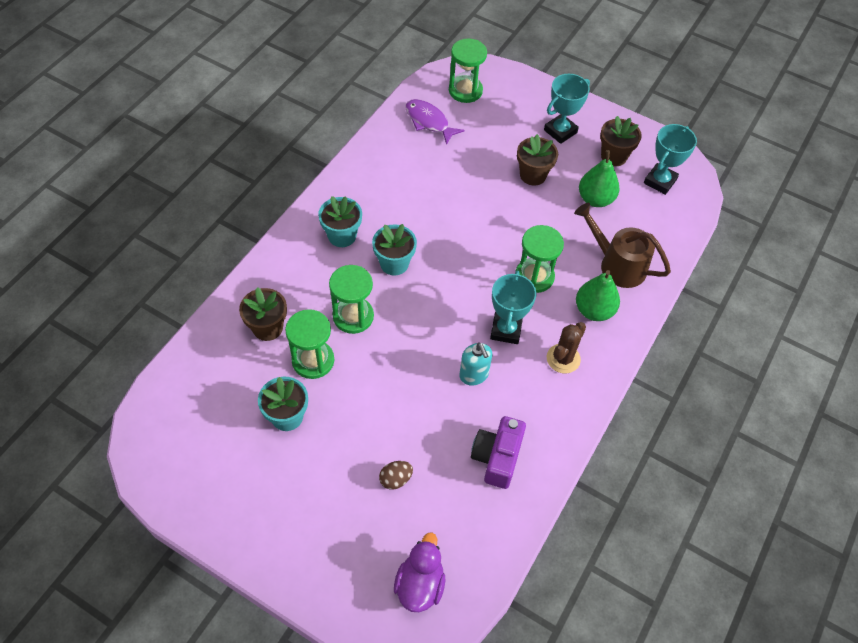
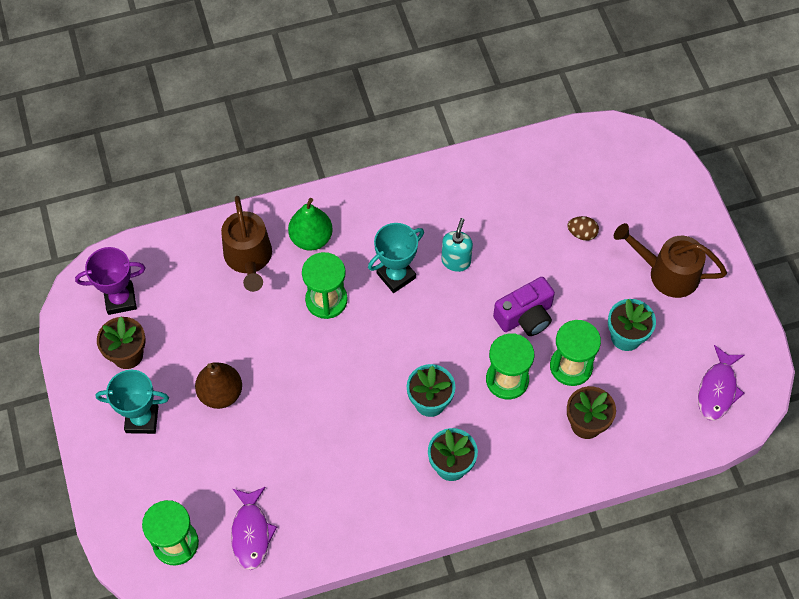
camera: 135 degrees left, 5 degrees up
(178, 429) = (718, 389): none -> purple fish
(293, 500) = (667, 273): none -> brown watering can
(420, 584) = (621, 162): purple duck -> none
(497, 457) = (496, 195): purple camera -> purple camera (525, 316)
(533, 175) = (220, 393): brown flower pot -> brown pear
(563, 358) = (376, 222): brown cactus -> none
(595, 199) = (195, 327): green pear -> none
(660, 181) = (120, 299): turquoise trophy -> purple trophy

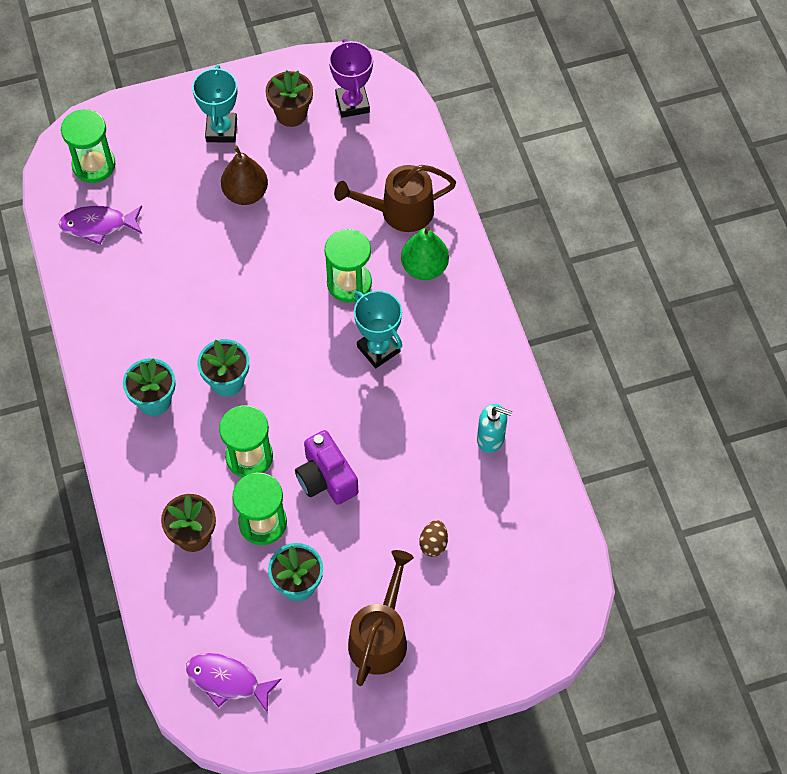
camera: 90 degrees right, 0 degrees up
(456, 261) = (396, 409): turquoise soap dispenser -> turquoise soap dispenser (491, 439)

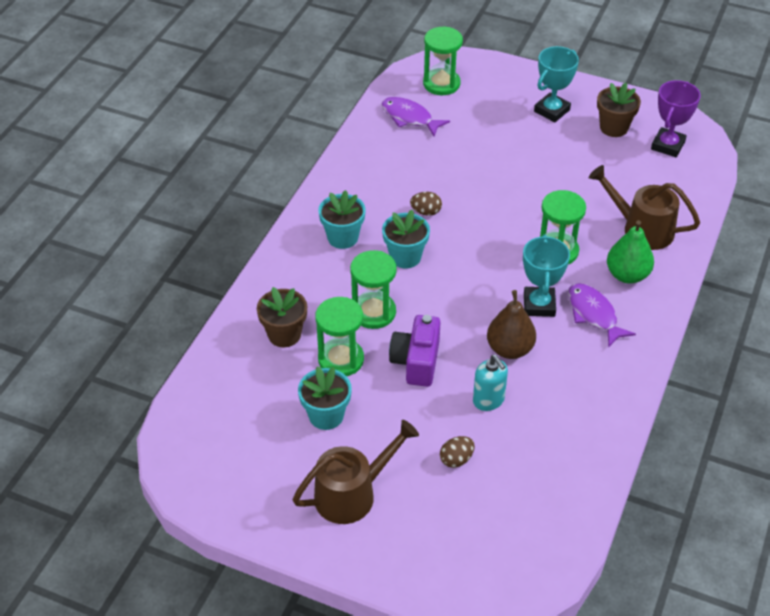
camera: 40 degrees right, 15 degrees down
(204, 321) = (426, 212): none -> brown egg
(227, 681) = (212, 442): purple fish -> purple fish (593, 314)
(246, 193) = (532, 155): brown pear -> brown pear (510, 349)
(491, 439) = (573, 419): turquoise soap dispenser -> turquoise soap dispenser (488, 400)

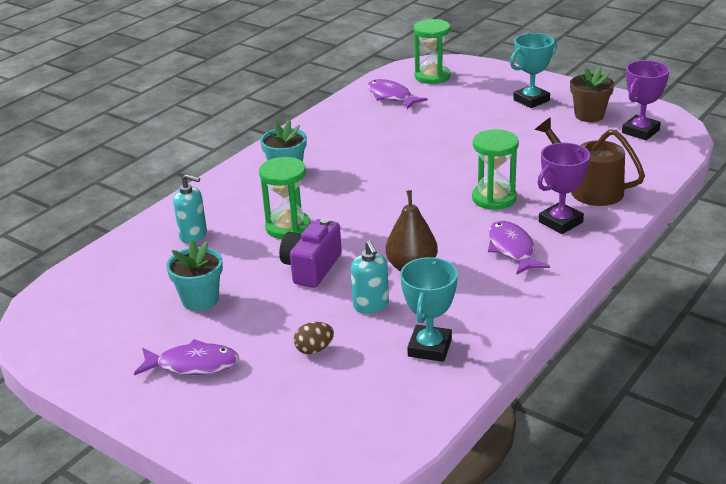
camera: 15 degrees right, 15 degrees down
(284, 334) = (193, 235): brown flower pot -> turquoise soap dispenser
(341, 359) = (237, 259): green hourglass -> none
(352, 493) = (193, 365): brown watering can -> purple fish
(405, 257) = (339, 190): turquoise flower pot -> none
(426, 212) = (375, 160): brown egg -> none
(539, 305) = (457, 237): turquoise trophy -> turquoise trophy (429, 348)
(627, 275) = (560, 222): green pear -> purple trophy

